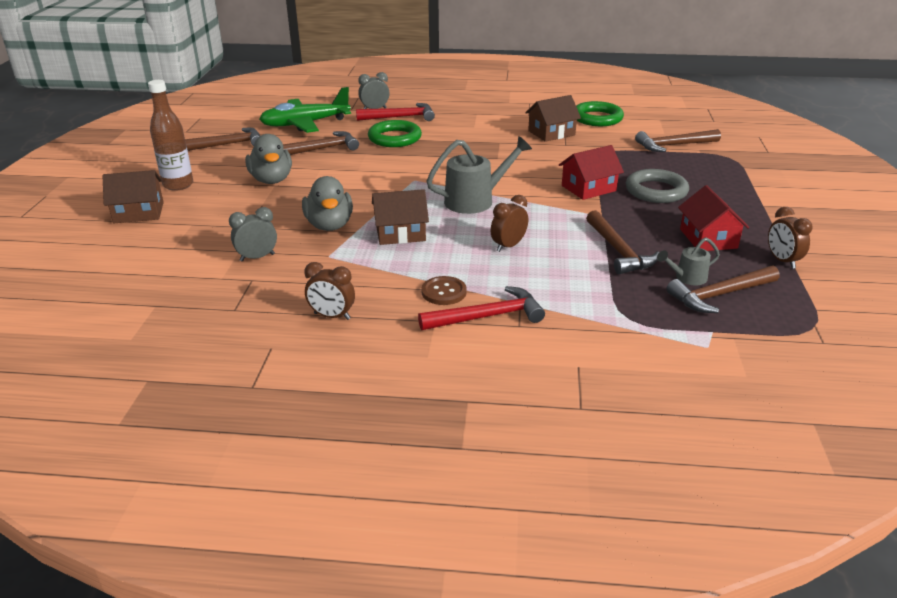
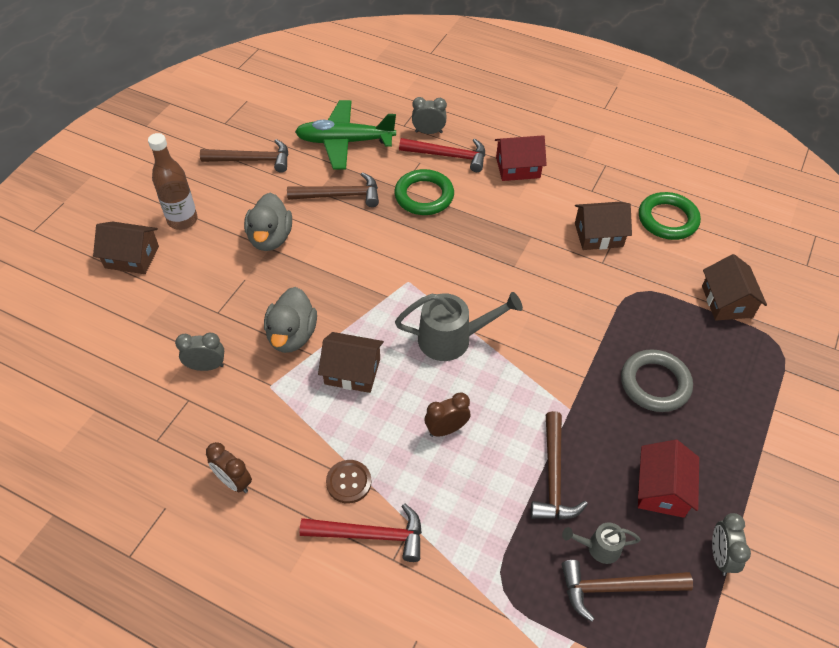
camera: 20 degrees right, 20 degrees up
(588, 188) = (583, 355): red house -> red house (518, 167)
(673, 145) = (727, 301): brown hammer -> brown house
(782, 261) = (720, 556): brown clock -> grey clock

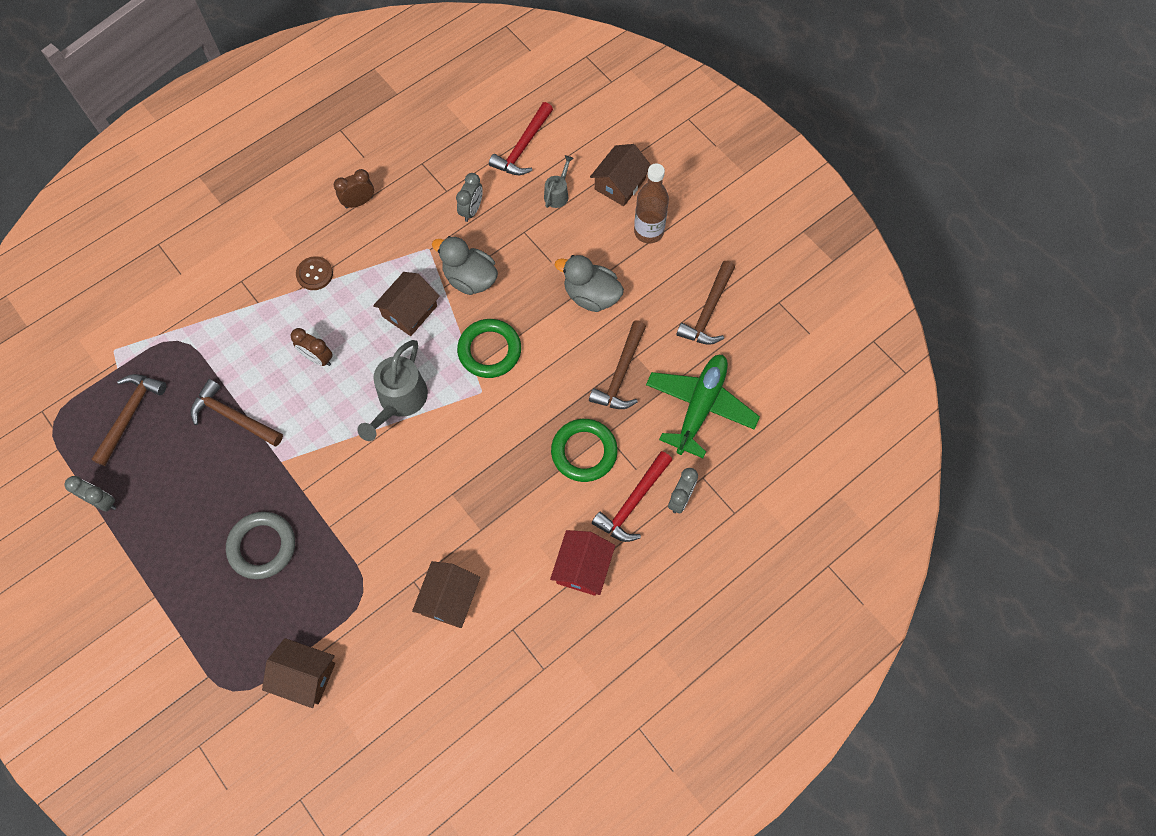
camera: 115 degrees right, 15 degrees up
(370, 535) = (266, 273): red hammer -> red hammer (523, 147)
(446, 429) = (318, 358): brown clock -> brown clock turned 120 degrees clockwise
(598, 547) = (163, 419): grey watering can -> grey watering can (558, 193)
(662, 489) = (175, 492): red house -> none
(667, 219) = (433, 687): green ring -> green ring (489, 350)

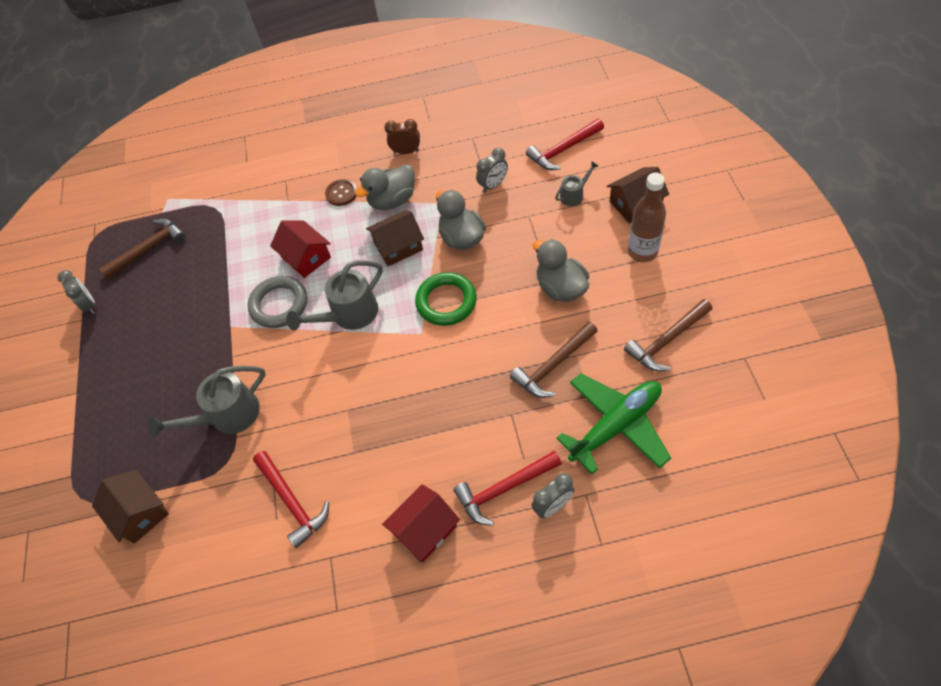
camera: 35 degrees right, 10 degrees down
(233, 416) = (217, 278): brown hammer -> none
(262, 546) = (175, 388): grey ring -> grey ring (279, 304)
(318, 358) = (306, 257): brown clock -> red house
(335, 550) = (227, 416): none -> grey watering can
(375, 263) = (392, 200): none -> grey duck
(449, 599) = (292, 502): brown house -> red hammer
(584, 452) = (482, 422): green ring -> none

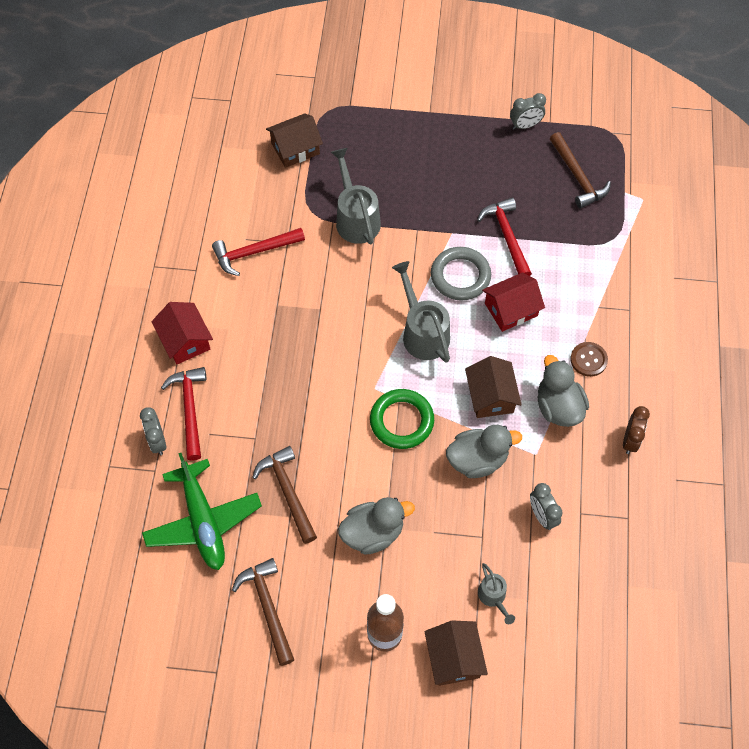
camera: 100 degrees right, 5 degrees up
(563, 150) = (569, 613): red hammer -> red hammer (507, 236)

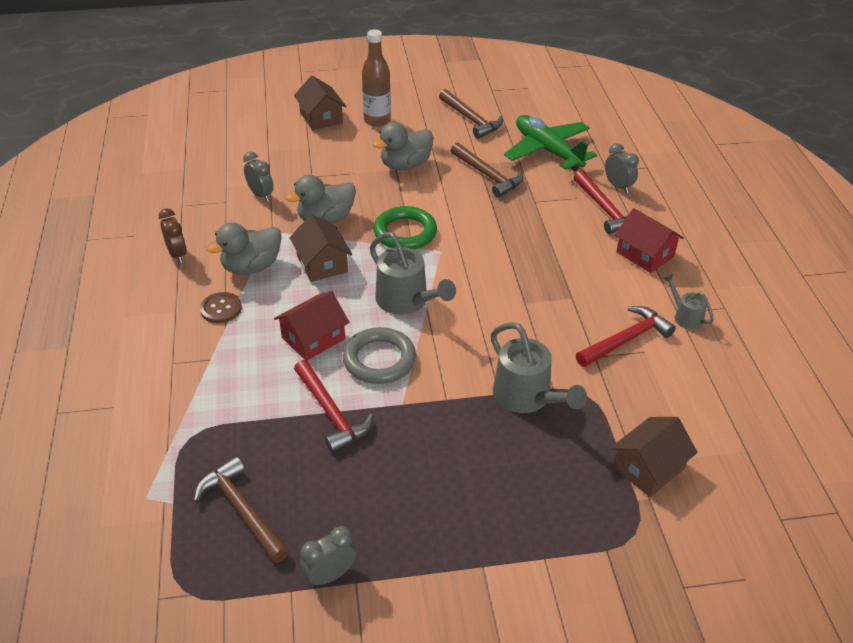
camera: 165 degrees right, 20 degrees down
(493, 597) = (296, 148): grey watering can -> grey watering can (685, 316)
(558, 407) = (251, 267): grey duck -> grey duck turned 90 degrees clockwise
(630, 440) = (177, 254): brown clock -> brown clock turned 150 degrees clockwise

